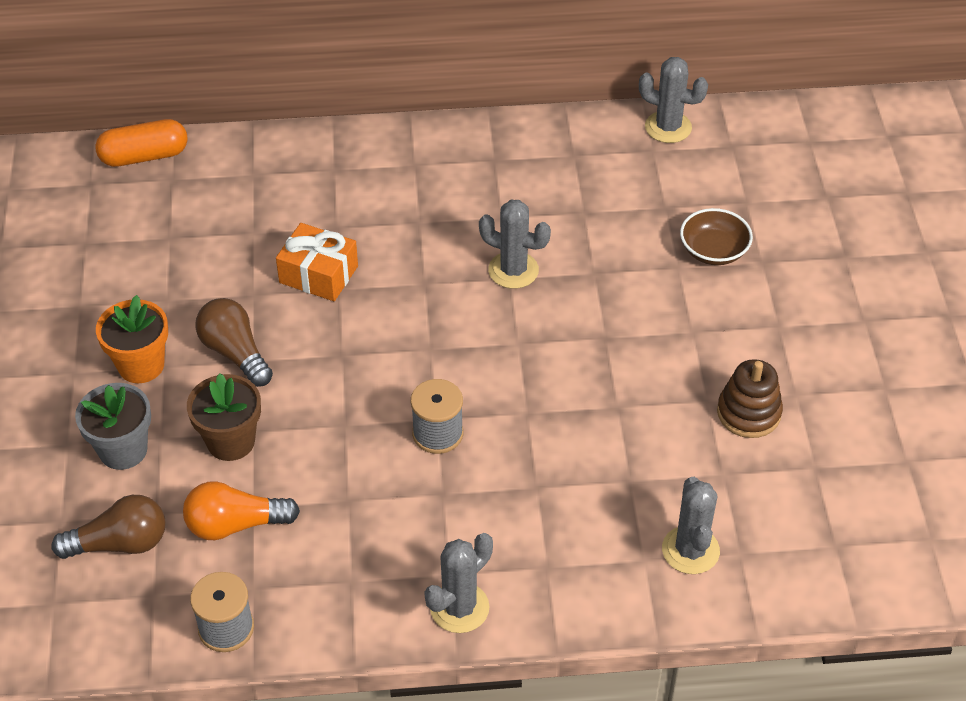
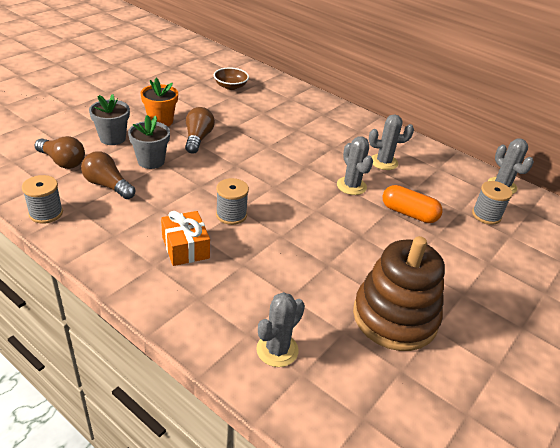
camera: 40 degrees right, 10 degrees down
(144, 156) = (259, 73): orange capsule -> orange capsule (409, 213)
(231, 441) = (151, 161): brown flower pot -> grey flower pot
(235, 524) = (107, 185): orange light bulb -> brown light bulb
(318, 274) = (267, 137): orange gift -> orange gift (185, 247)
(459, 608) = (137, 281): grey cactus -> grey cactus (384, 162)
(696, 191) = (486, 215): none -> grey spool
(713, 251) = (465, 241): brown bowl -> brown bowl (230, 86)
(748, 413) = (395, 317): brown stacking toy -> brown stacking toy, size x1.86

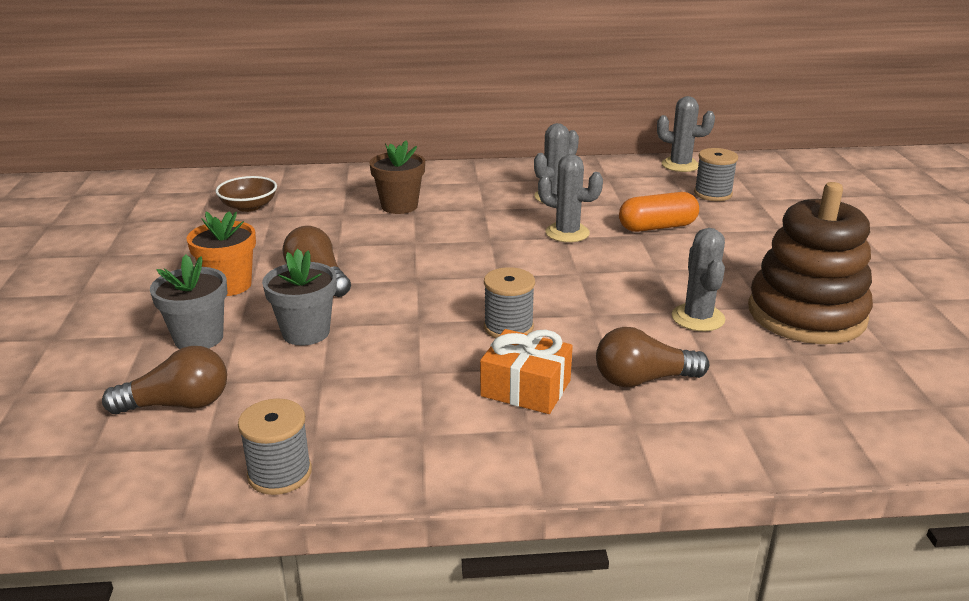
camera: 40 degrees left, 10 degrees down
(107, 185) = (302, 390): brown light bulb -> brown light bulb (643, 380)
(277, 350) = (784, 409): grey cactus -> grey cactus (698, 318)
(295, 123) = (399, 206): none -> brown flower pot

